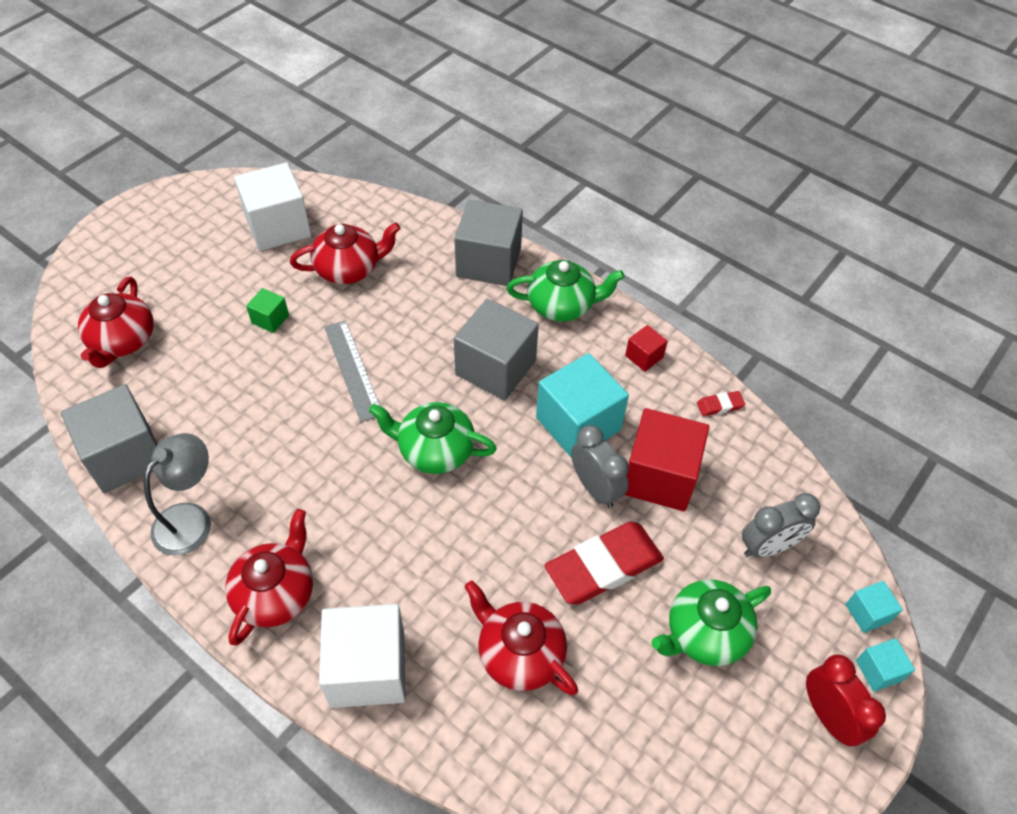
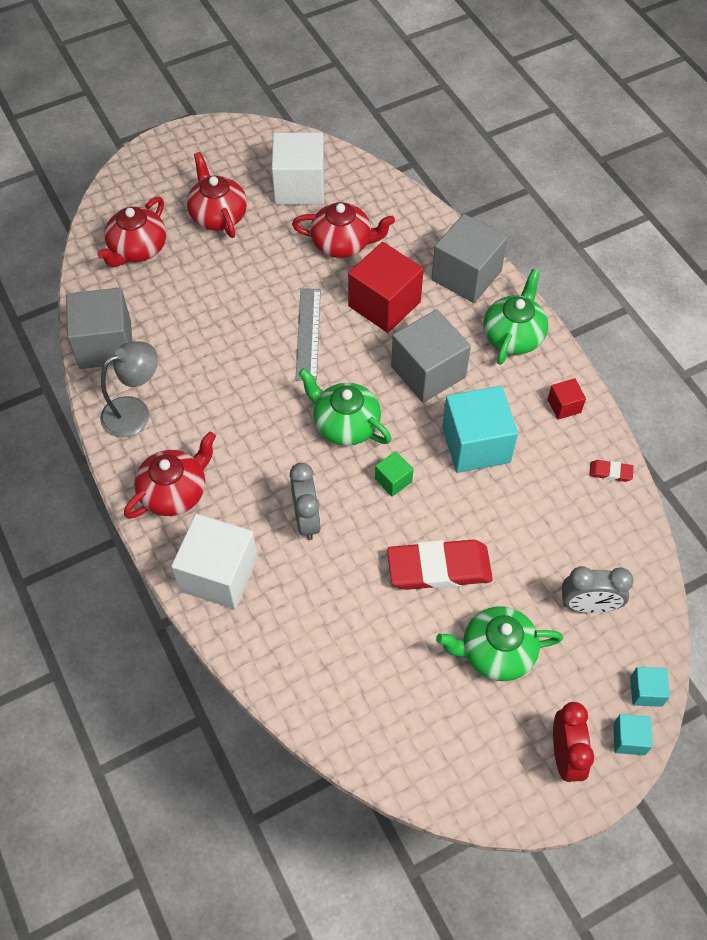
camera: 25 degrees right, 5 degrees up
(270, 319) = (259, 268): green cube -> green cube (393, 480)
(519, 653) = (338, 608): red teapot -> red teapot (218, 215)
(562, 305) = (513, 335): green teapot -> green teapot turned 90 degrees counterclockwise
(595, 488) = (464, 503): grey clock -> grey clock (306, 519)
(659, 476) = (524, 513): red cube -> red cube (384, 304)

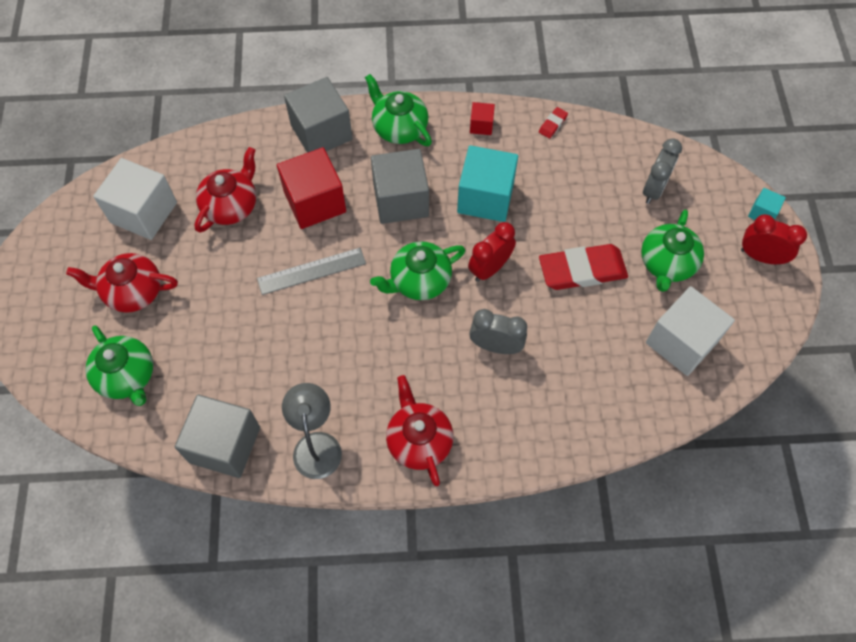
camera: 65 degrees left, 5 degrees up
(137, 249) = (127, 376): red teapot -> green teapot
(219, 574) = (516, 434): white cube -> white cube (681, 342)
(308, 333) = (312, 271): grey ruler -> grey ruler turned 45 degrees counterclockwise
(393, 480) = (490, 268): green cube -> red clock
(439, 568) = (582, 270): red eraser -> red eraser turned 60 degrees clockwise
(646, 691) = (732, 186): turquoise cube -> none

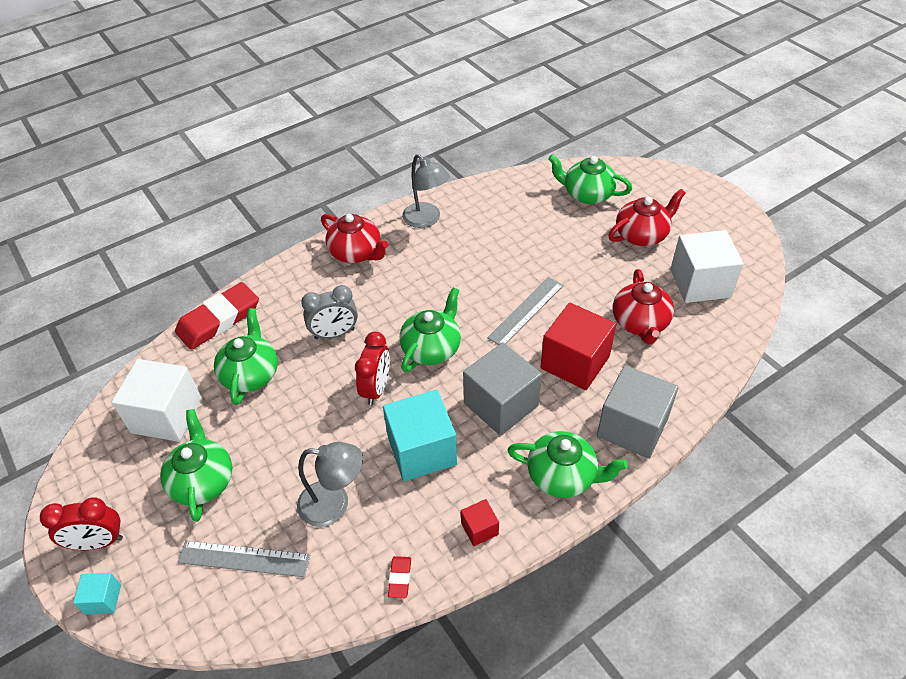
camera: 150 degrees right, 15 degrees down
(225, 445) = (486, 194): grey cube -> none
(572, 193) = (334, 504): none -> grey lamp
(582, 270) = (287, 431): red eraser -> red eraser (219, 319)
(592, 345) = (251, 374): none -> green teapot
(654, 189) = (244, 559): grey clock -> grey ruler

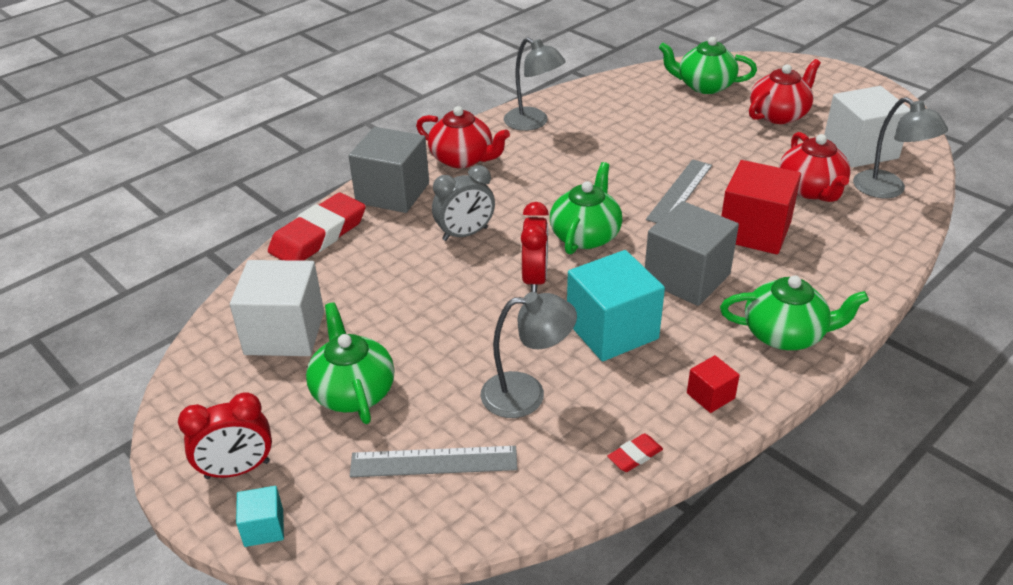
camera: 10 degrees left, 10 degrees down
(251, 374) = (376, 282): green teapot -> none
(400, 578) = (635, 455): red eraser -> red eraser turned 60 degrees clockwise
(632, 427) = (844, 282): grey cube -> grey cube (393, 193)
(708, 332) = (888, 190): none -> grey lamp

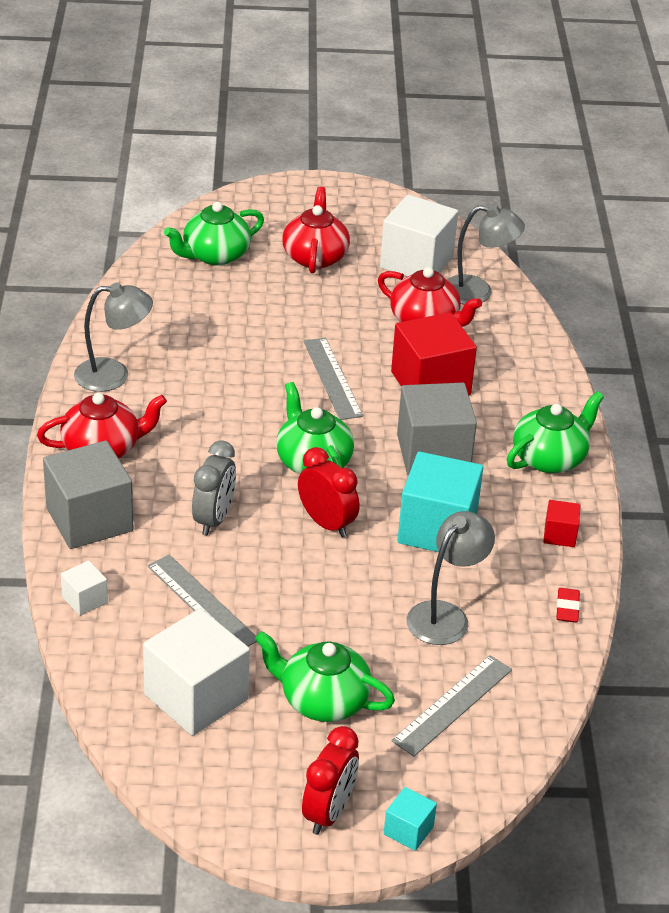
camera: 50 degrees left, 0 degrees up
(318, 235) = (85, 599): red eraser -> white cube
(379, 279) = (202, 602): none -> grey ruler

